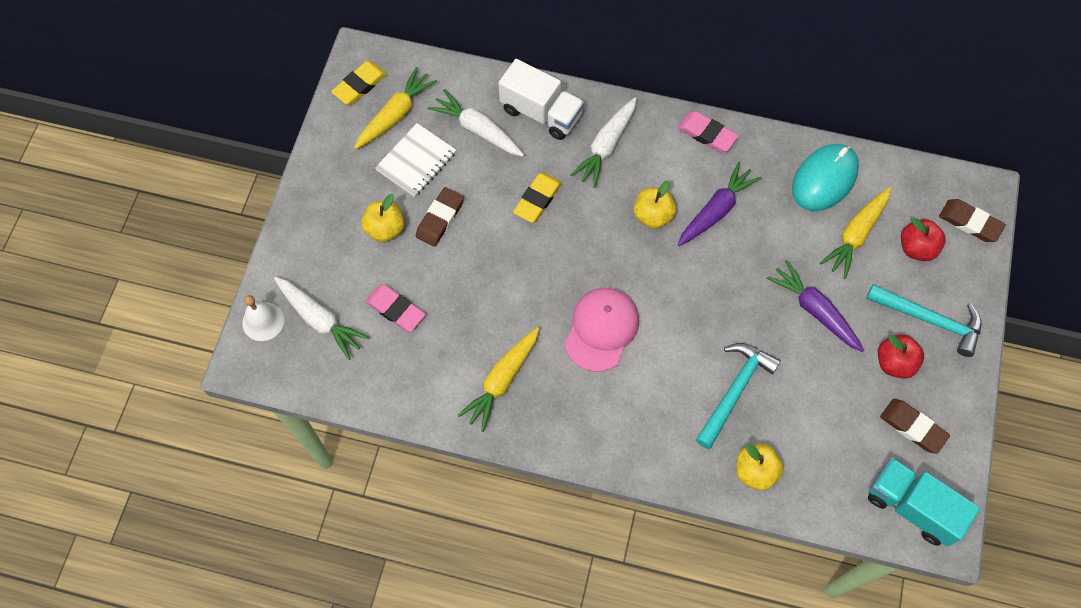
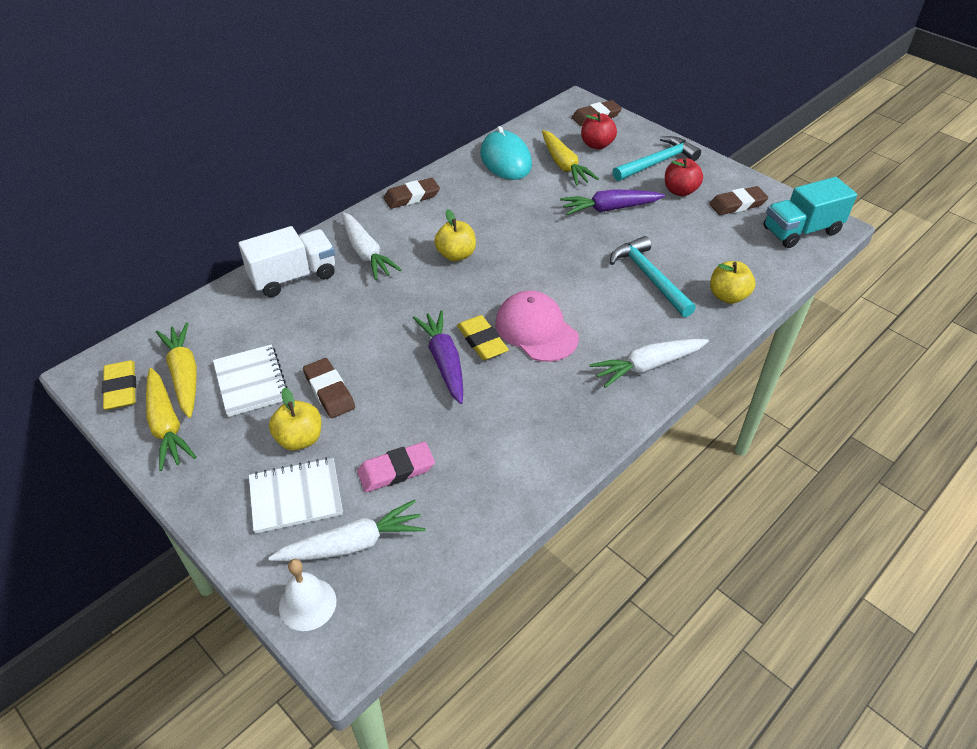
camera: 60 degrees left, 20 degrees down
(337, 260) = (296, 496): none -> white notebook
(477, 130) = (265, 324): white carrot -> white carrot (647, 366)
(502, 381) = (537, 420): yellow carrot -> yellow carrot (166, 425)
(537, 199) = (375, 315): yellow eraser -> yellow eraser (482, 341)
(707, 134) = (411, 197): pink eraser -> brown eraser
(716, 210) = (482, 220): purple carrot -> purple carrot (444, 362)

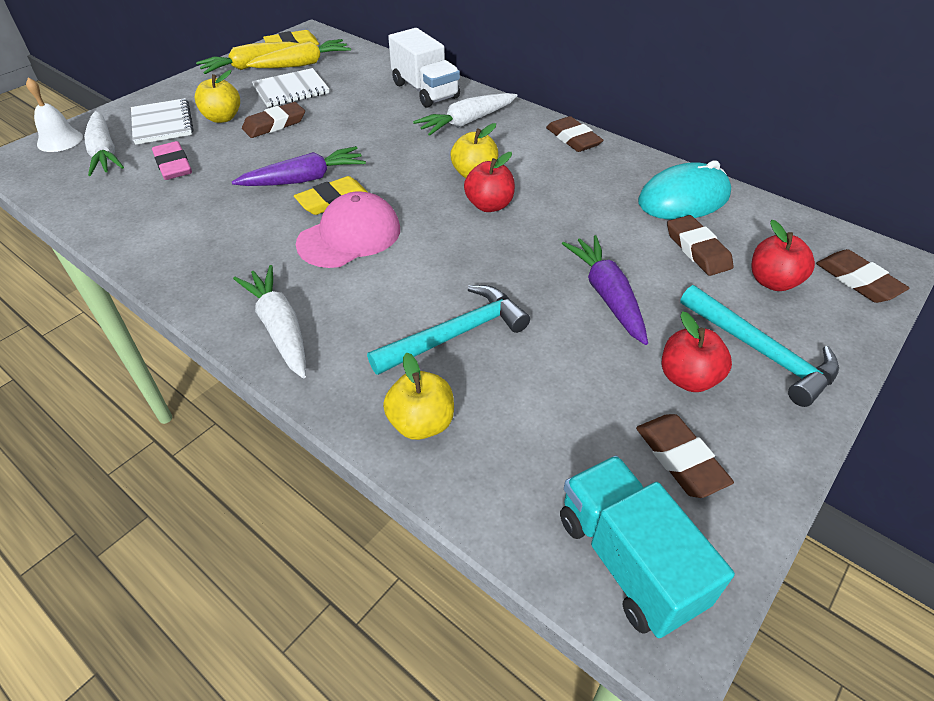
camera: 85 degrees right, 0 degrees up
(502, 250) = (489, 205): none -> red apple
(564, 165) = (697, 249): yellow carrot -> brown eraser

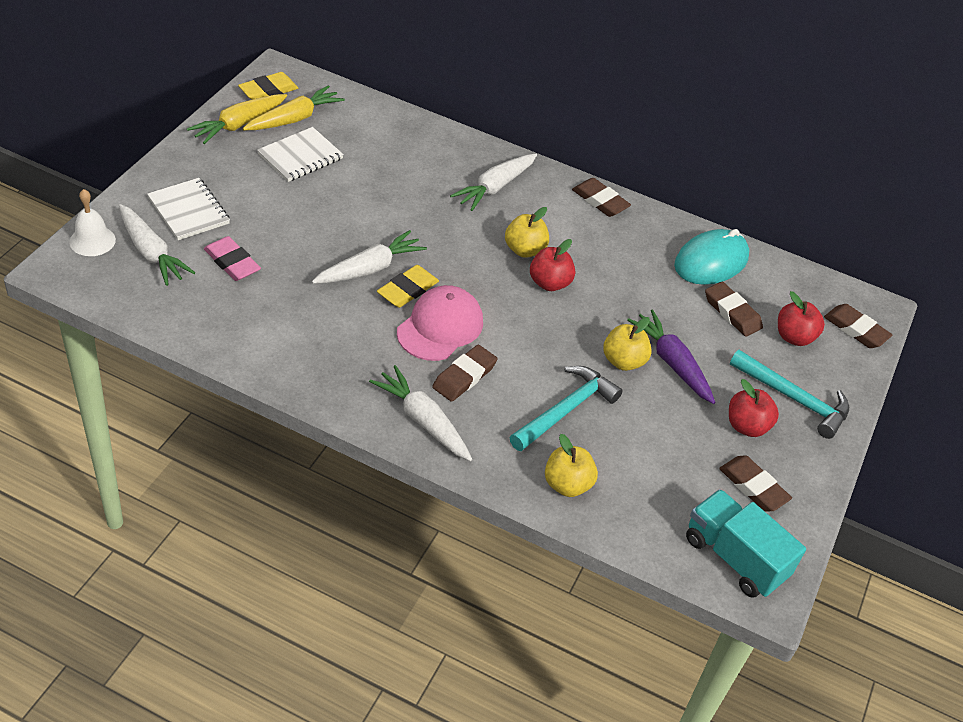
camera: 20 degrees left, 0 degrees up
(222, 118) = (248, 199): yellow apple -> yellow apple (623, 361)
(274, 124) = (306, 204): brown eraser -> brown eraser (464, 376)
(304, 179) = (370, 268): purple carrot -> white carrot
(425, 91) = (439, 149): white truck -> none

